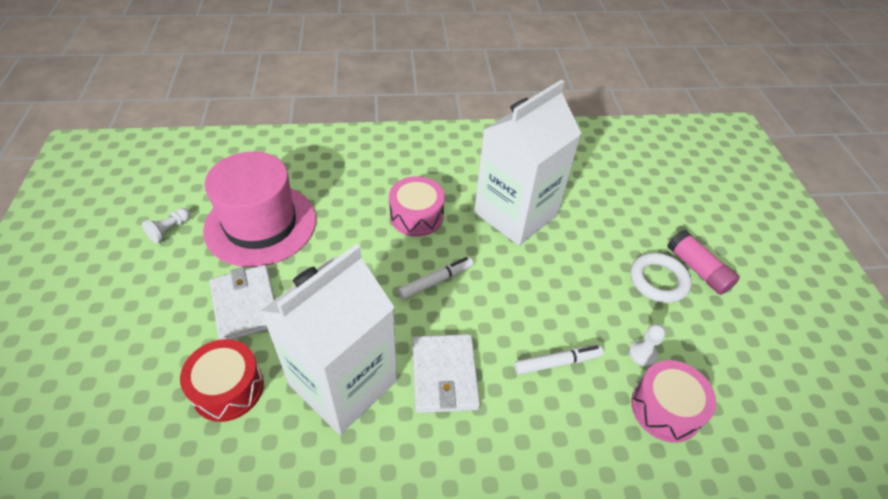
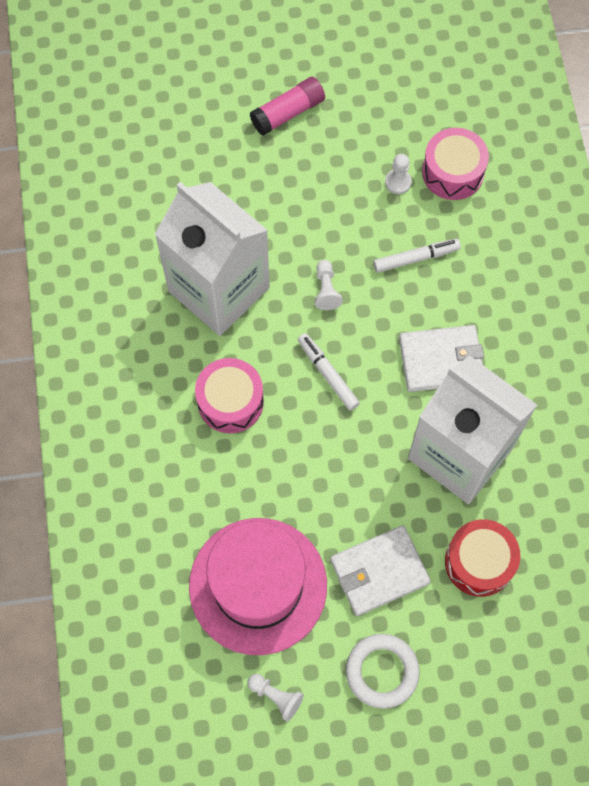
camera: 90 degrees left, 20 degrees up
(518, 286) = (326, 290): none -> white pawn
(557, 362) = (416, 258): white marker -> white marker turned 90 degrees clockwise
(658, 280) = (306, 153): white ring -> white ring (382, 671)

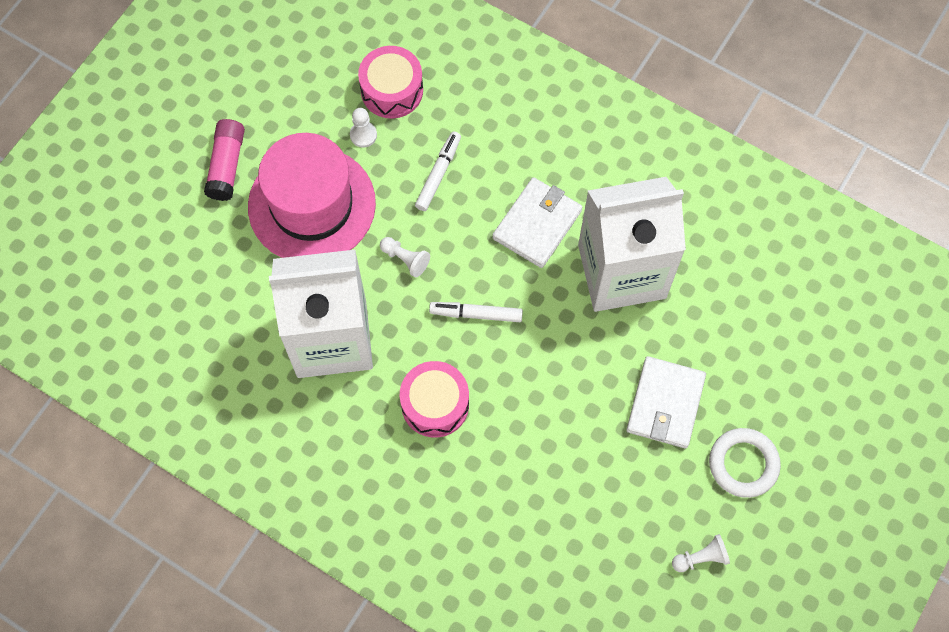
camera: 50 degrees left, 0 degrees up
(258, 585) = (603, 502): pink hat -> pink hat (312, 205)
(479, 562) = (716, 327): red drum -> none

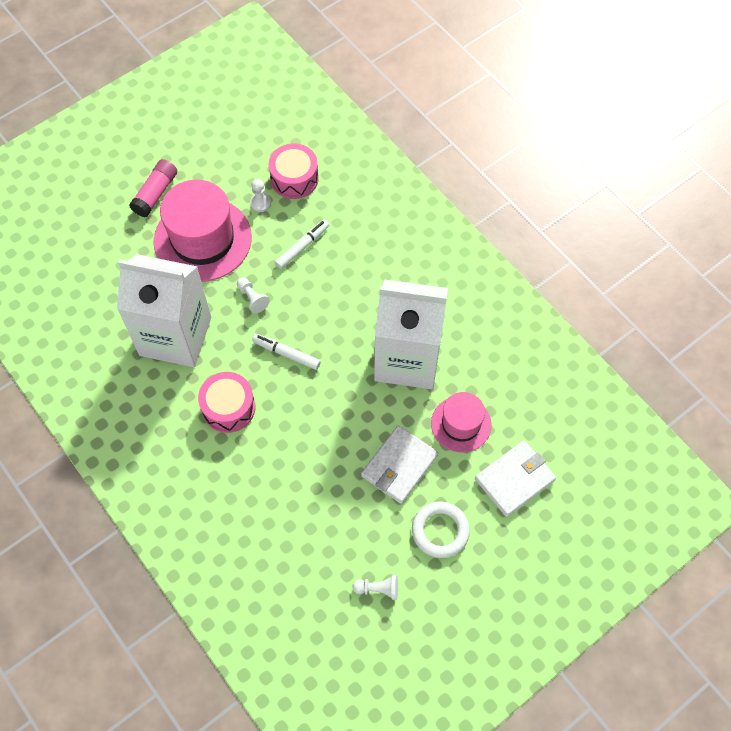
camera: 20 degrees right, 5 degrees down
(537, 224) = (359, 305): white wallet -> white wallet (514, 479)
(715, 329) = (461, 424): none -> pink hat

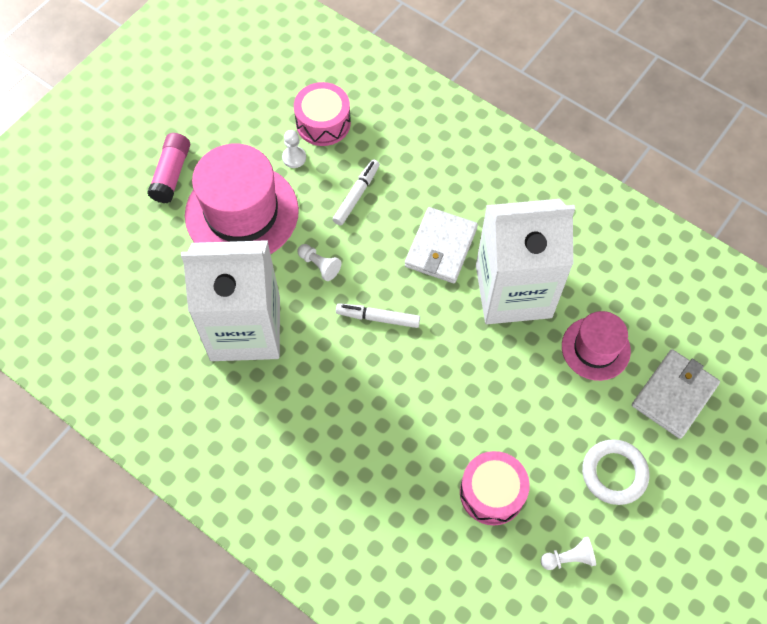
camera: 15 degrees left, 0 degrees up
(228, 407) = (332, 395): pink drum -> pink drum (492, 493)
(399, 466) = (544, 412): white wallet -> white wallet (440, 247)

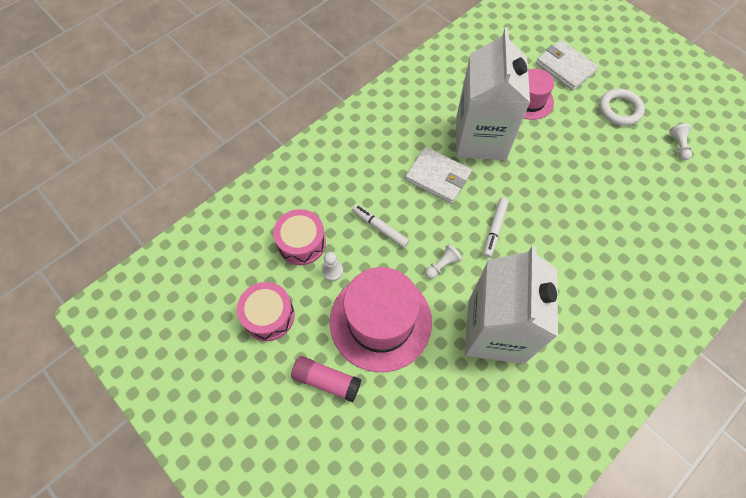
camera: 80 degrees left, 0 degrees up
(492, 493) = (635, 180): pink drum -> pink drum (269, 316)

